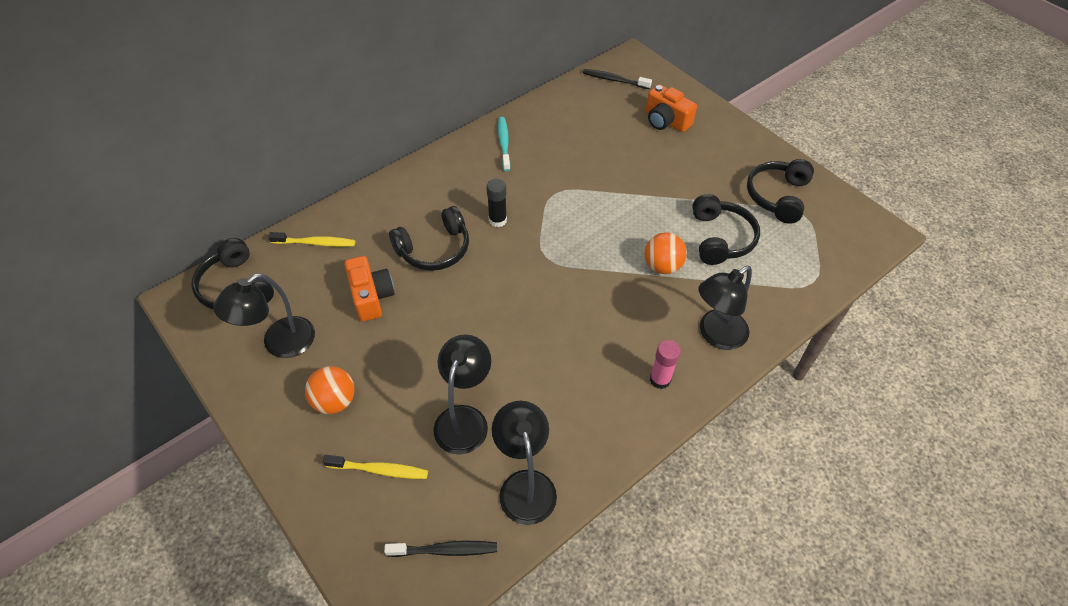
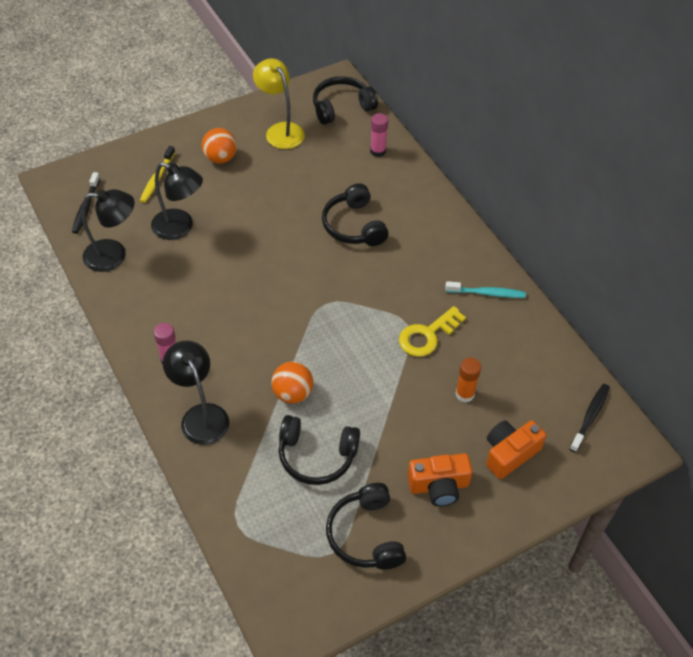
camera: 100 degrees right, 0 degrees up
(280, 344) = (280, 130): black lamp -> yellow lamp
(315, 243) = (378, 151): yellow toothbrush -> pink glue stick
(371, 296) = (311, 182): orange camera -> orange camera (439, 486)
(497, 220) = (379, 274): black glue stick -> none
(564, 178) = (427, 335): none -> yellow key
(619, 150) = (464, 394): none -> orange glue stick
(777, 196) = (366, 535): black headphones -> black headphones turned 135 degrees counterclockwise

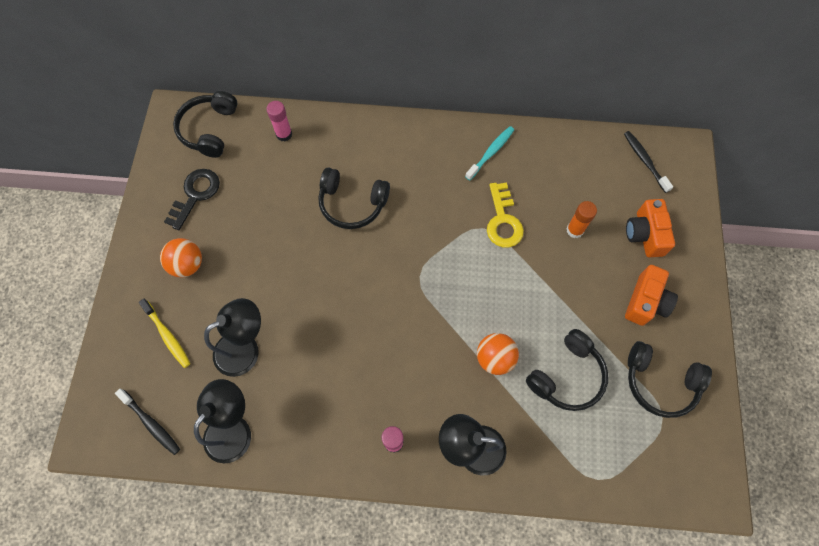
camera: 55 degrees left, 15 degrees up
(280, 130) = (195, 195): yellow lamp -> black key

